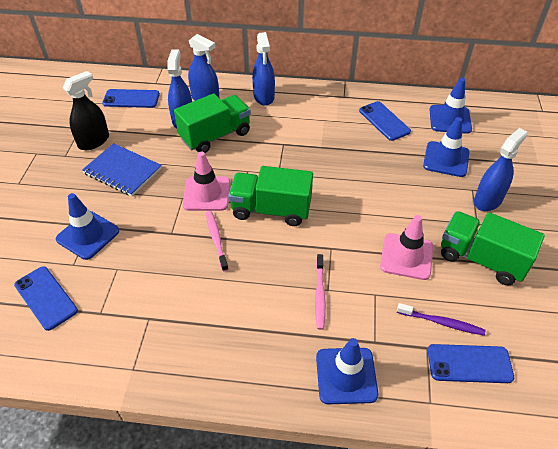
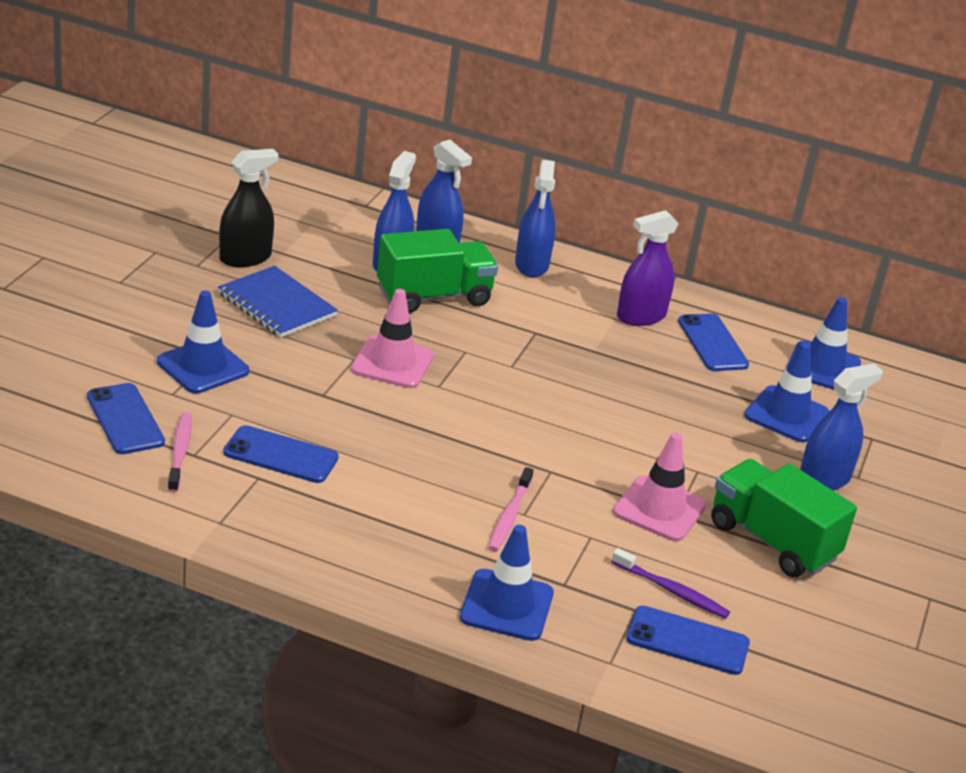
camera: 10 degrees right, 15 degrees down
(131, 99) = (320, 217): blue phone -> blue phone (281, 455)
(216, 240) = (385, 419): pink toothbrush -> pink toothbrush (180, 452)
(271, 210) = (481, 405): green truck -> none
(338, 114) = (641, 316): none -> purple spray bottle

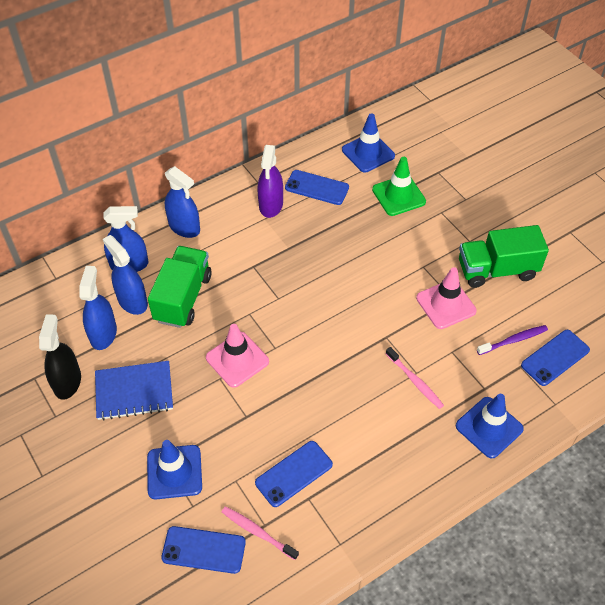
camera: 50 degrees left, 20 degrees up
(786, 415) = (398, 196): blue traffic cone -> green traffic cone
(824, 479) = (460, 215): blue spray bottle -> blue spray bottle (103, 334)

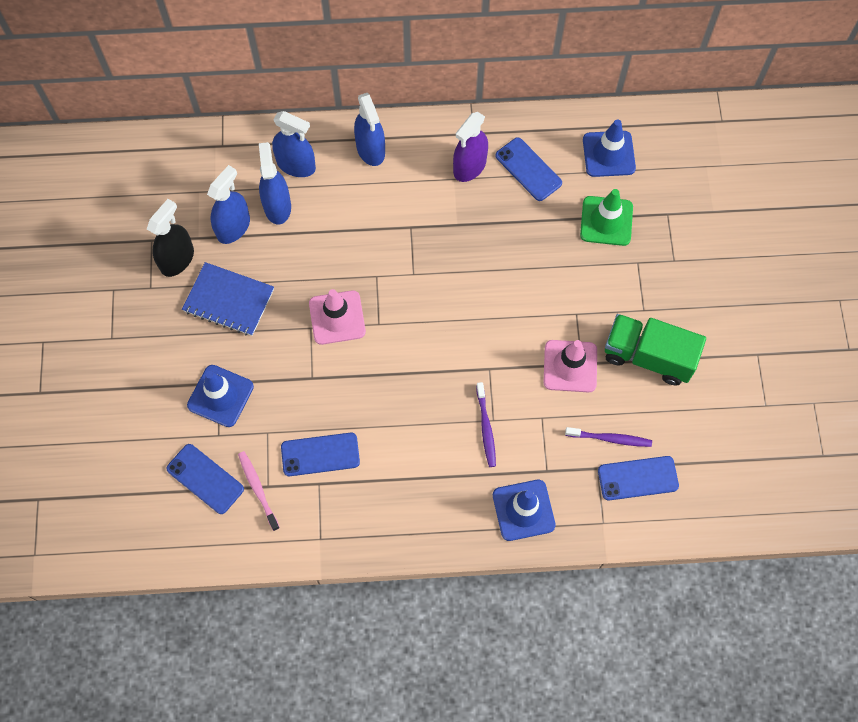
camera: 30 degrees right, 15 degrees up
(183, 298) = (325, 227): green truck -> none
(415, 381) = (486, 427): pink toothbrush -> purple toothbrush

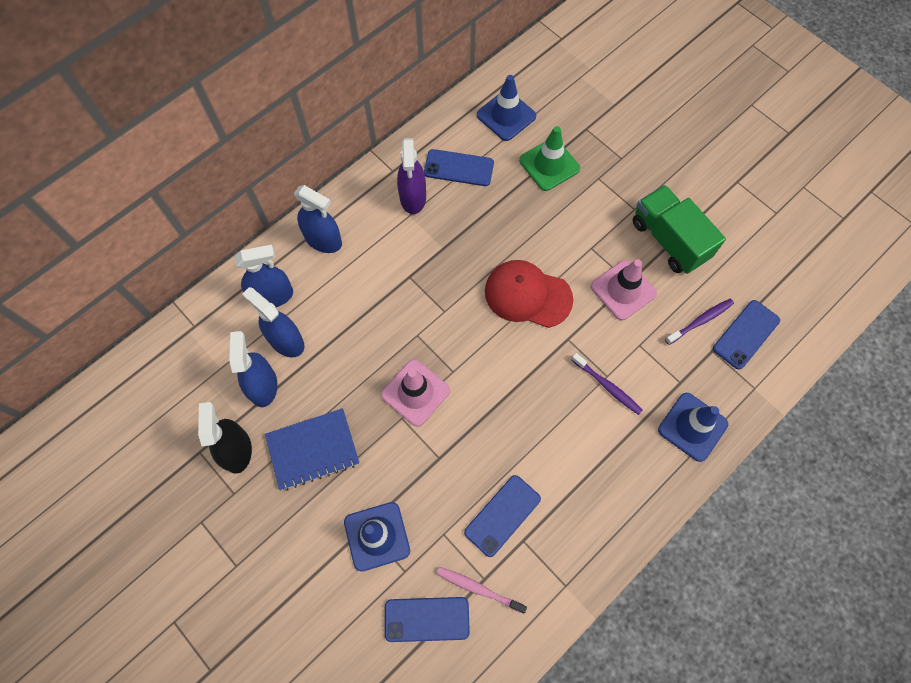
camera: 40 degrees left, 0 degrees up
(489, 311) = (527, 295): none -> red cap
(648, 356) = (669, 240): green truck -> green truck turned 75 degrees clockwise

